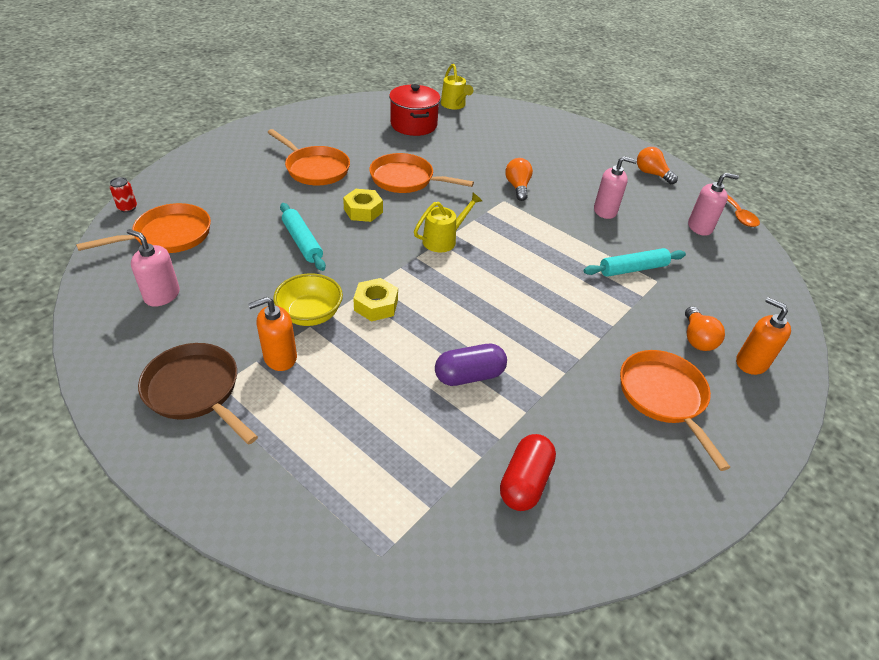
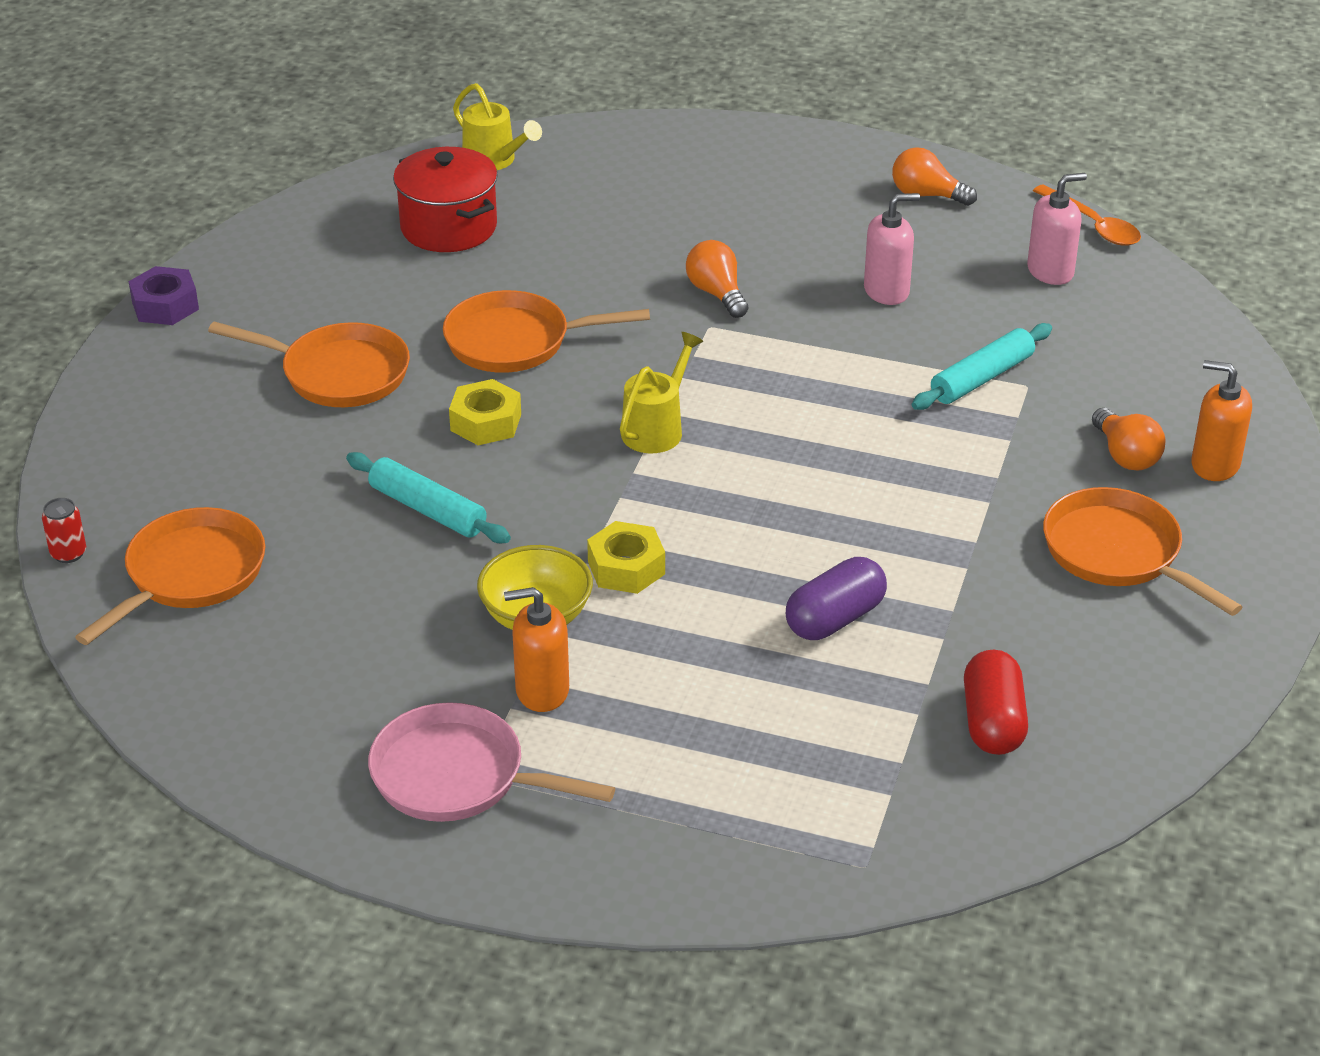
camera: 20 degrees left, 5 degrees down
(162, 295) = (275, 669): pink soap dispenser -> none
(196, 391) = (458, 776): brown pan -> pink pan
(268, 121) = (165, 306): none -> purple nut
(280, 357) = (541, 691): orange soap dispenser -> orange soap dispenser turned 45 degrees clockwise

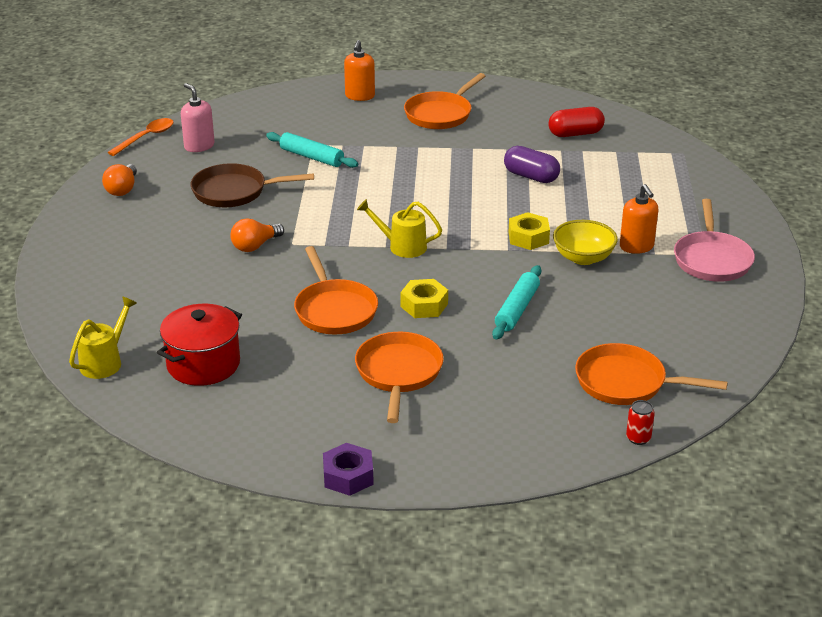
camera: 105 degrees left, 5 degrees down
(886, 291) = (234, 192): pink soap dispenser -> brown pan
(1125, 455) = (362, 117): orange light bulb -> none

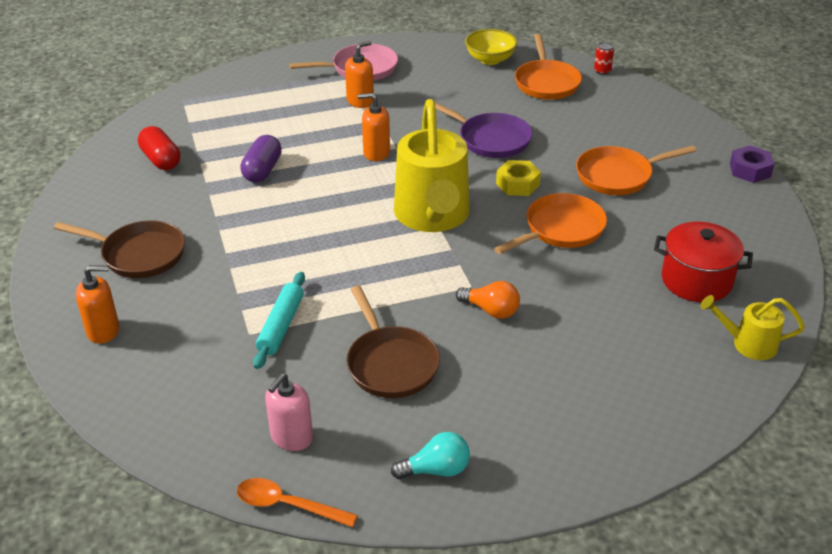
camera: 110 degrees left, 5 degrees up
(122, 189) = (436, 470): orange light bulb -> turquoise light bulb
(401, 246) = (433, 217): yellow watering can -> yellow watering can, size x2.08
(441, 114) = (138, 254): orange pan -> brown pan
(517, 309) = (490, 139): turquoise rolling pin -> purple pan
(528, 237) = (376, 153): yellow nut -> orange soap dispenser
(583, 258) = (393, 122): yellow bowl -> yellow bowl (490, 59)

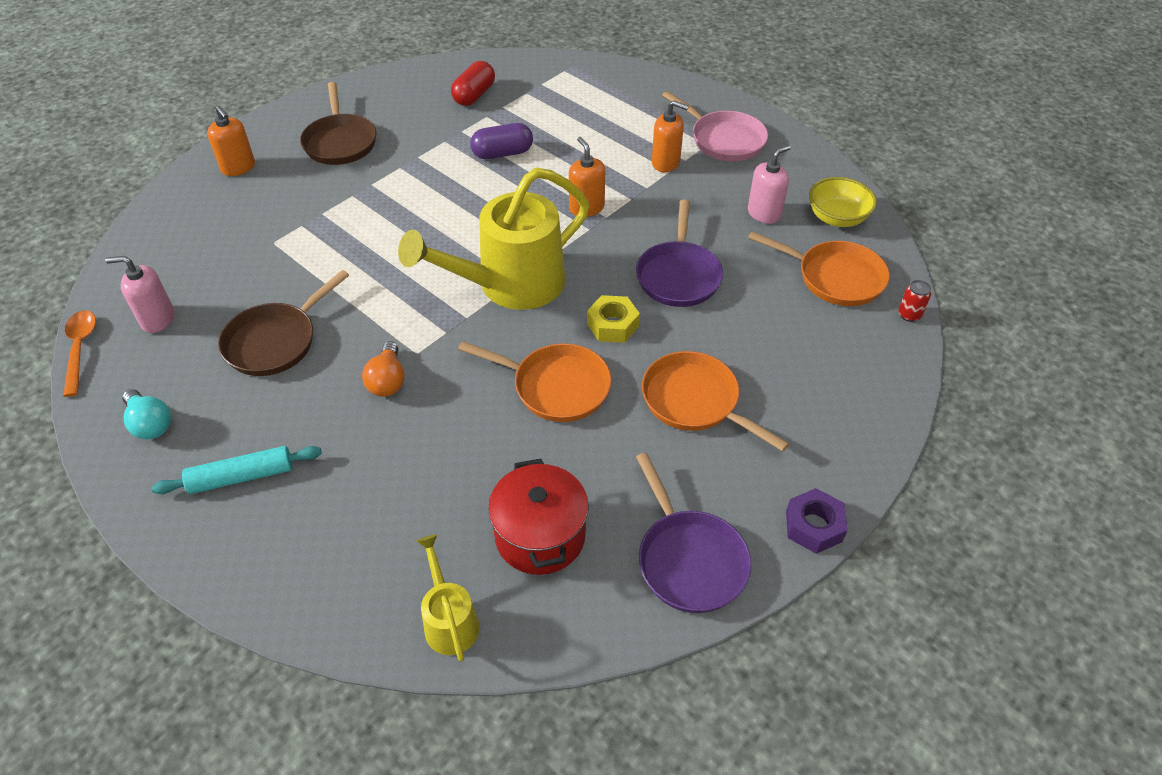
camera: 60 degrees right, 10 degrees up
(281, 326) = (292, 255): turquoise rolling pin -> turquoise rolling pin (242, 477)
(458, 83) = (764, 213): none -> pink soap dispenser
(546, 82) = (834, 277): orange pan -> orange pan turned 120 degrees counterclockwise
(750, 225) = (688, 559): none -> purple pan

